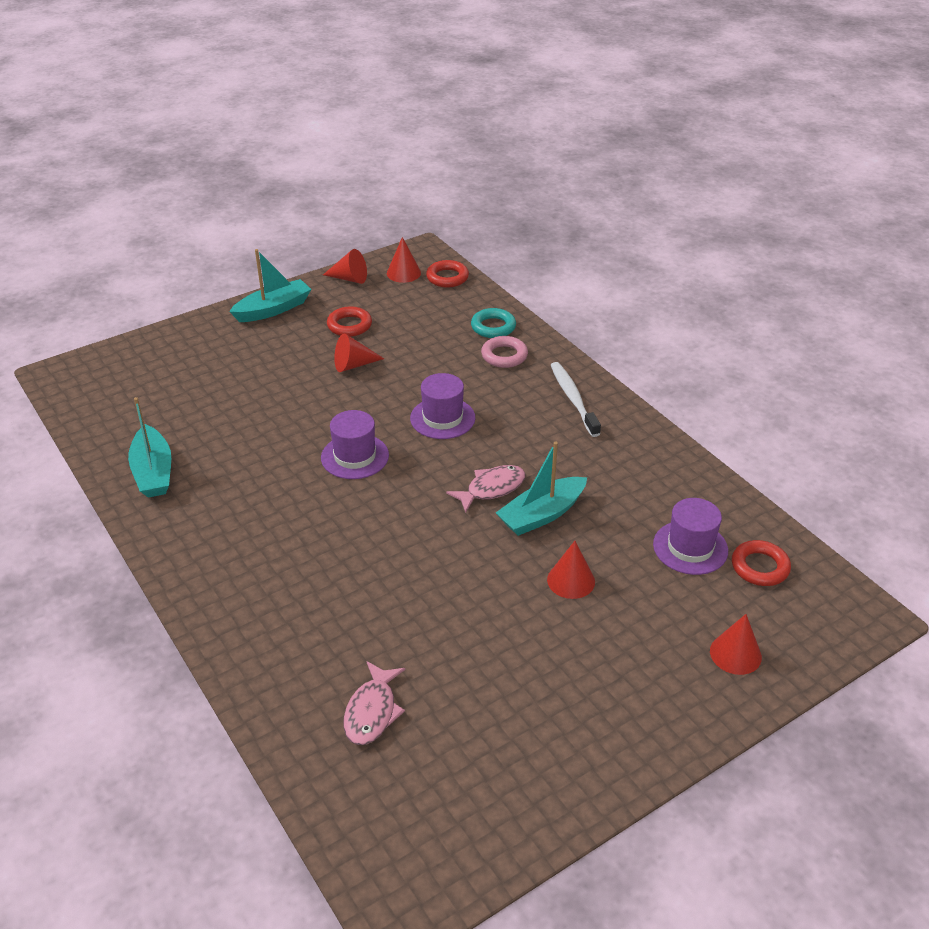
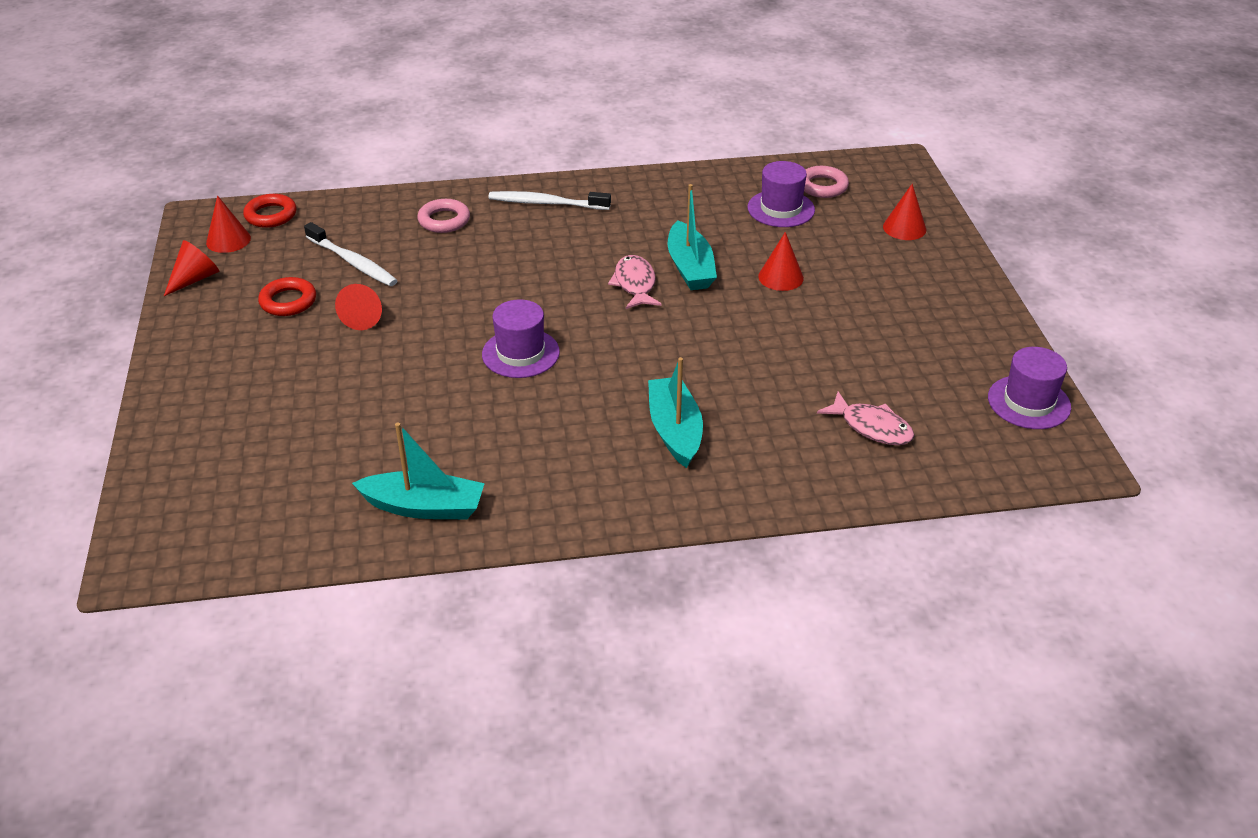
camera: 65 degrees left, 0 degrees up
(273, 309) = (194, 348): turquoise boat -> turquoise boat (675, 430)
(416, 334) = (353, 262): none -> white toothbrush
(442, 418) = (508, 283): purple hat -> purple hat (1028, 402)
(493, 327) = (390, 213): turquoise ring -> none
(760, 567) = (822, 186): red ring -> pink ring

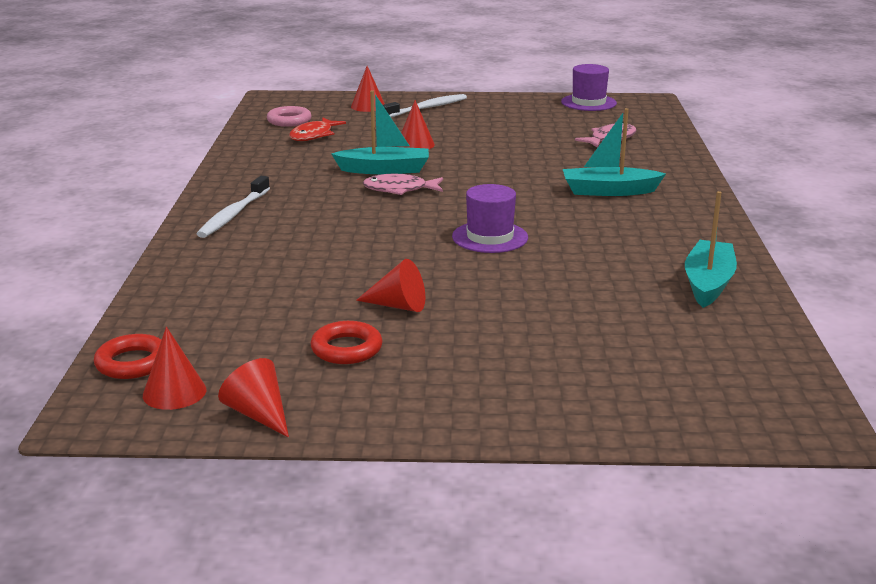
camera: 80 degrees left, 15 degrees down
(353, 262) = (284, 311): white toothbrush -> white toothbrush (426, 108)
(444, 220) = (229, 261): pink ring -> none
(781, 209) = (313, 135): purple hat -> red fish

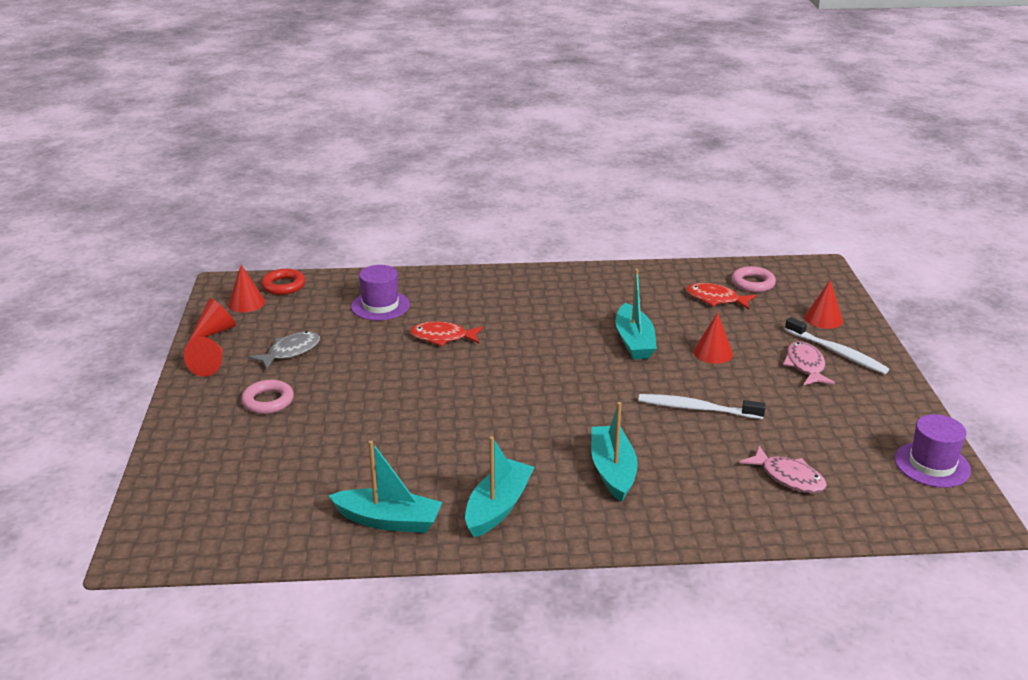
camera: 85 degrees right, 5 degrees up
(233, 214) = (514, 286): white toothbrush -> white toothbrush (697, 409)
(343, 254) = (442, 337): none -> red fish
(346, 349) = (290, 352): red ring -> grey fish
(398, 306) = (353, 366): red cone -> red cone (209, 366)
(399, 190) = (585, 352): pink fish -> pink fish (805, 366)
(474, 359) = (268, 401): none -> pink ring
(490, 237) = (483, 402): purple hat -> purple hat (380, 306)
(673, 236) = (498, 507): none -> turquoise boat

